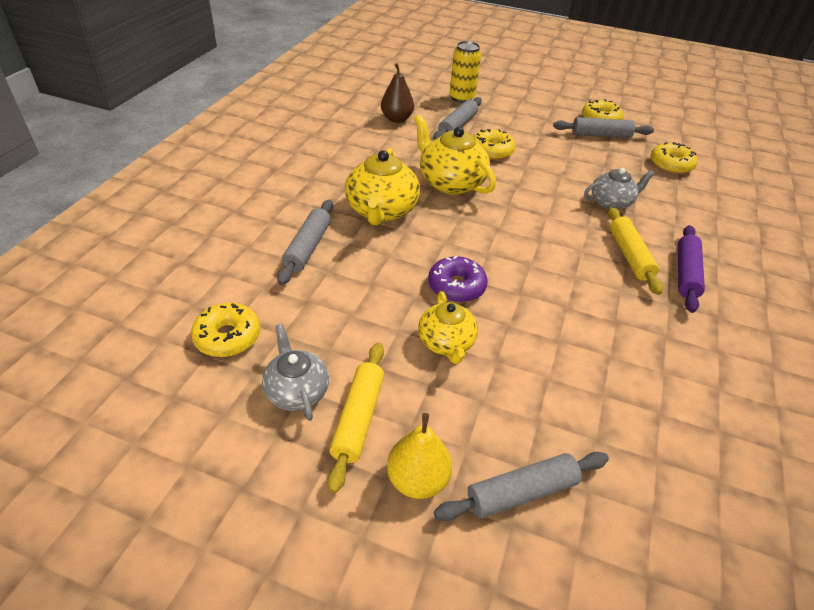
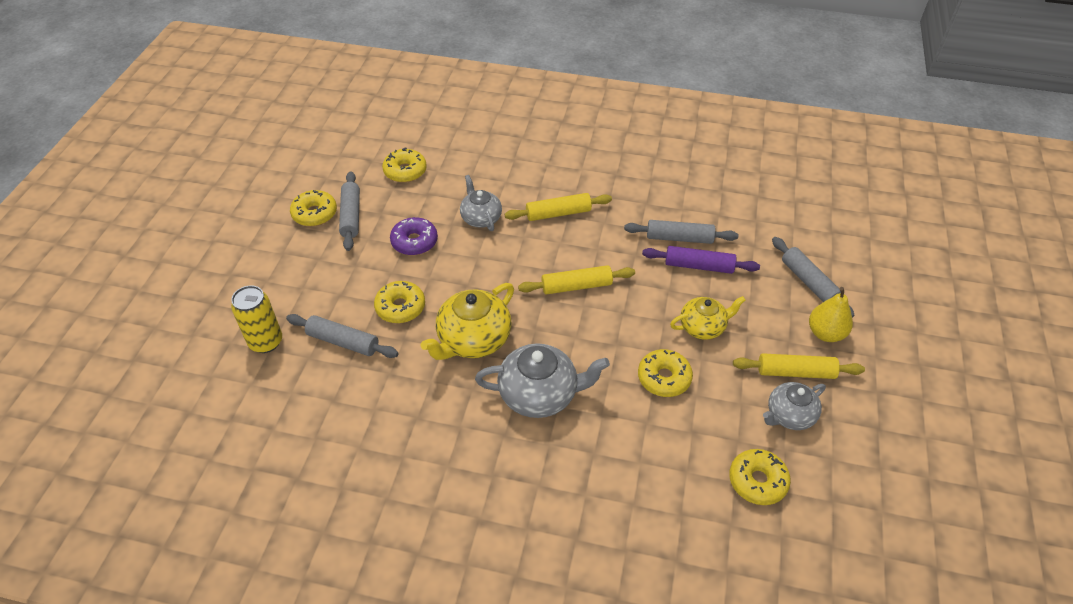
camera: 95 degrees left, 5 degrees up
(308, 247) = (618, 448): grey rolling pin -> grey rolling pin (679, 238)
(379, 294) = (664, 378): none -> yellow donut
(381, 211) = (539, 394): yellow teapot -> grey teapot
(396, 119) = (332, 407): brown pear -> none
(456, 286) = (635, 325): purple donut -> purple donut (414, 242)
(515, 252) = (576, 286): none -> yellow rolling pin
(685, 273) = (571, 184): purple rolling pin -> purple rolling pin (699, 266)

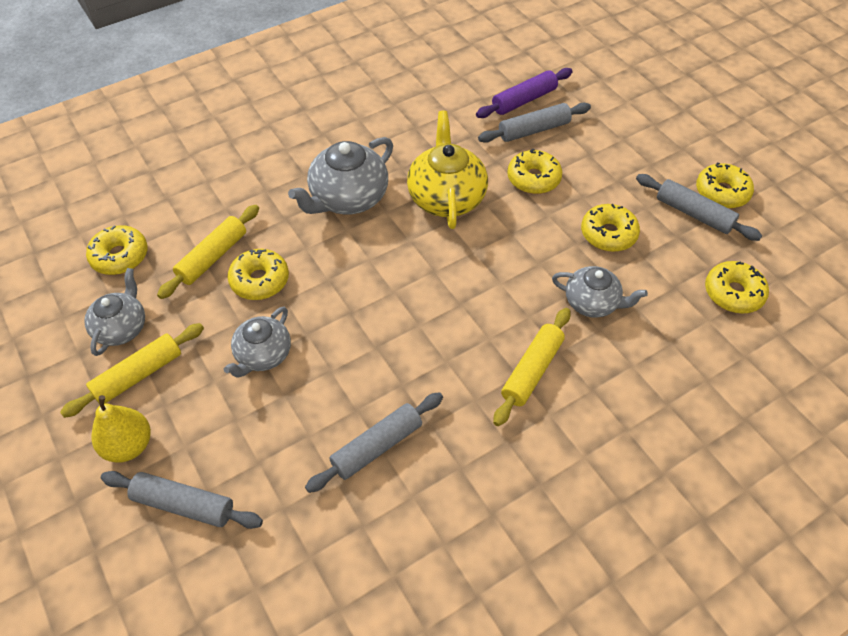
camera: 135 degrees right, 5 degrees up
(266, 342) = (581, 94): yellow can -> none
(414, 242) = (608, 234): purple donut -> yellow donut
(576, 286) = (420, 305): yellow rolling pin -> yellow rolling pin (213, 257)
(699, 266) = (324, 425): purple rolling pin -> purple rolling pin (524, 100)
(703, 327) = (263, 355): yellow teapot -> grey teapot

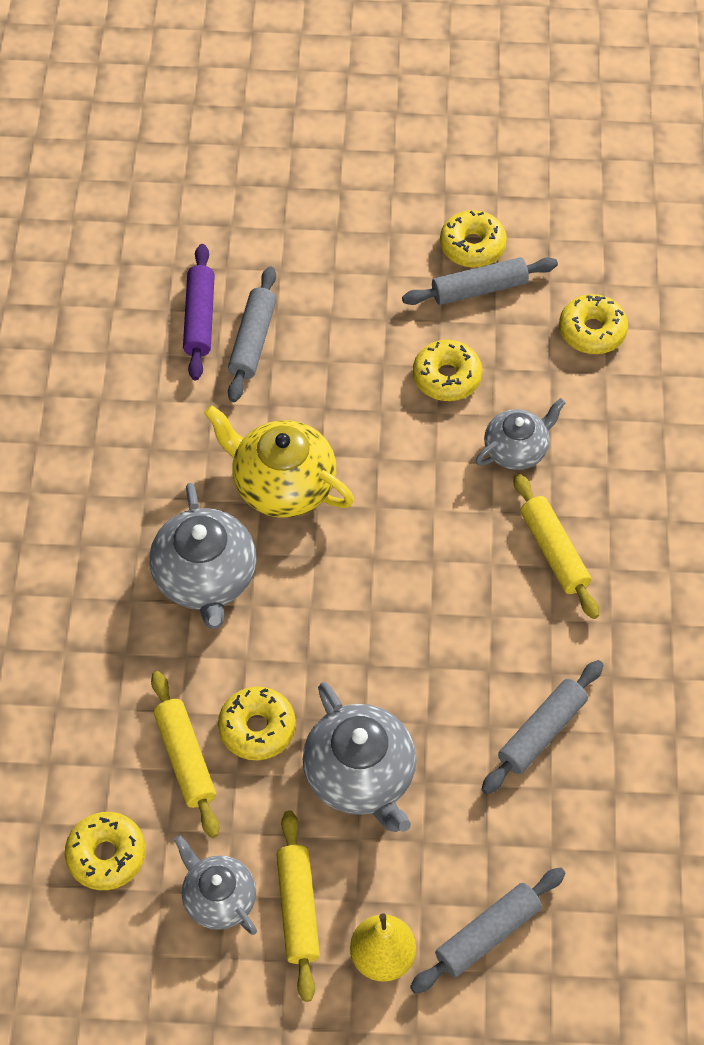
camera: 55 degrees left, 5 degrees up
(263, 355) = (361, 776): grey teapot -> grey teapot, size x1.57
(377, 446) = (542, 732): grey rolling pin -> grey rolling pin turned 45 degrees clockwise
(533, 179) = (322, 389): yellow donut -> none

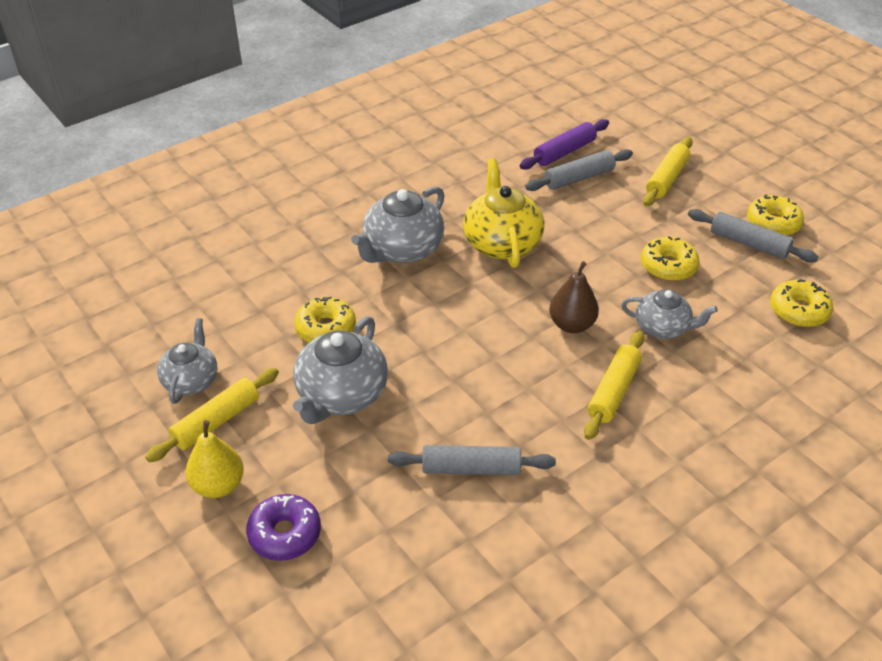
camera: 50 degrees right, 15 degrees down
(106, 855) = (177, 315): yellow donut -> none
(186, 758) = (273, 311): yellow rolling pin -> yellow rolling pin (666, 179)
(447, 517) = (572, 325): none -> brown pear
(487, 934) = (285, 534): grey rolling pin -> purple donut

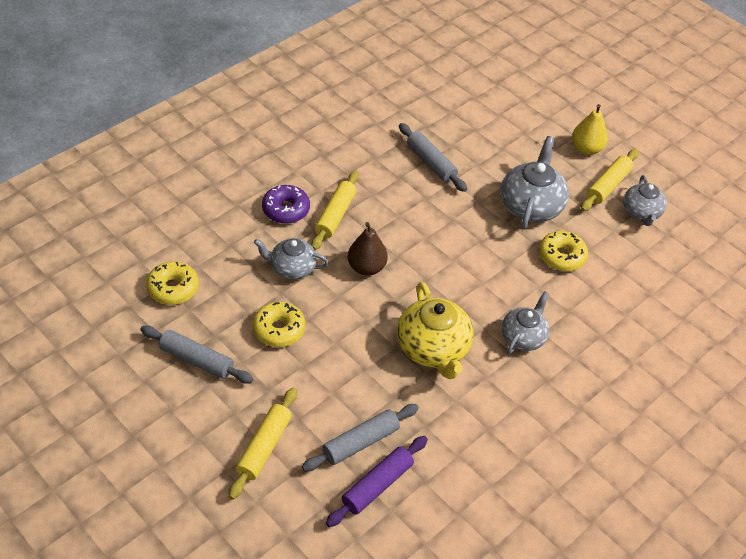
camera: 170 degrees right, 5 degrees up
(285, 534) = (534, 126): purple donut -> purple donut (286, 210)
(402, 249) = (523, 337): grey teapot -> grey teapot, size x0.64
(471, 468) = (431, 163): grey rolling pin -> grey rolling pin turned 60 degrees clockwise
(773, 223) = (165, 387): yellow donut -> none

